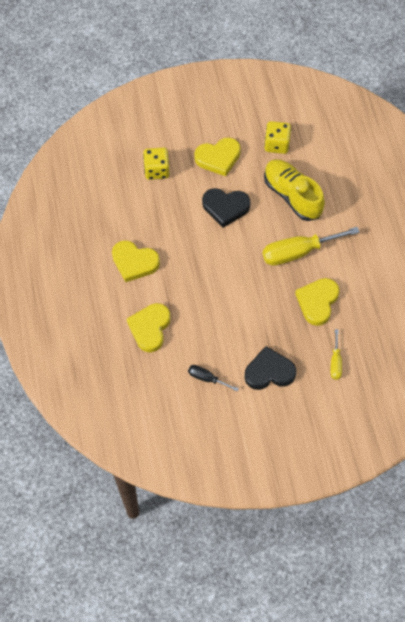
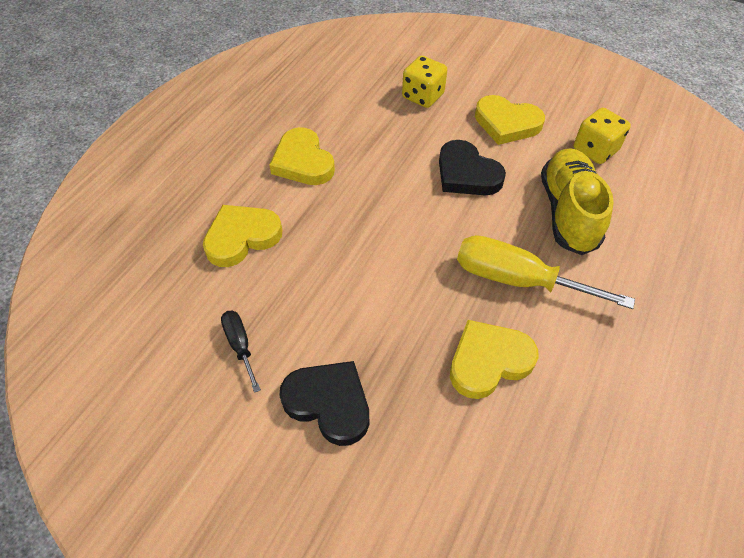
camera: 40 degrees right, 10 degrees down
(335, 362) = (439, 469): yellow screwdriver -> none

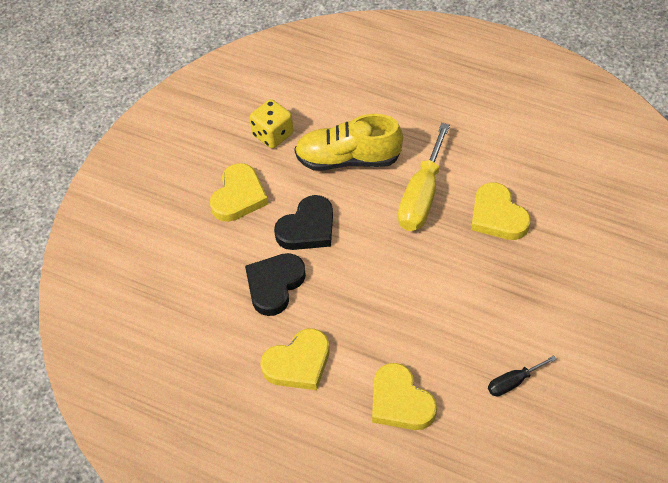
camera: 90 degrees left, 0 degrees up
(329, 403) = (550, 314): black heart -> black heart (274, 285)
(423, 96) = (197, 265): yellow dice -> none

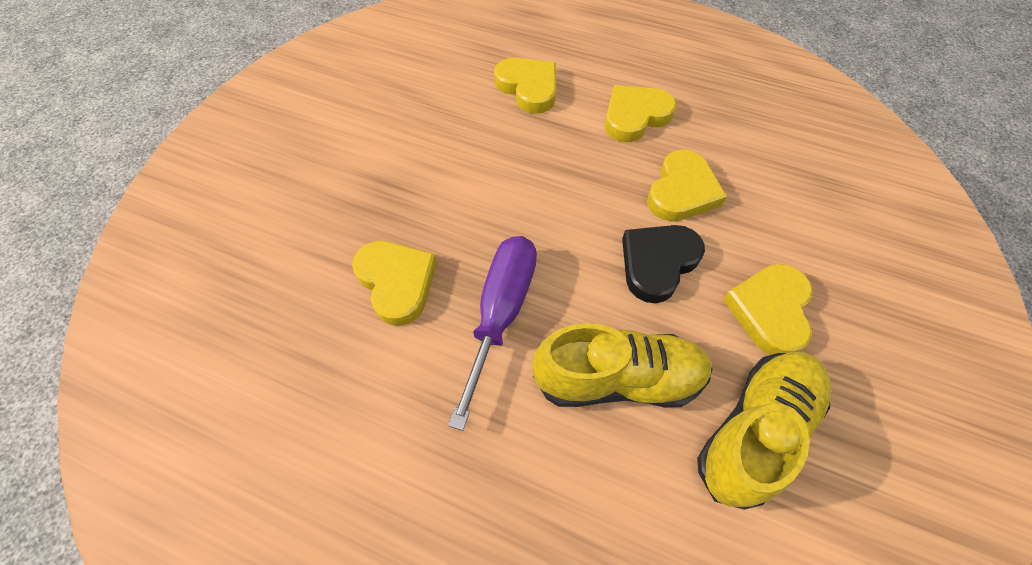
camera: 175 degrees right, 5 degrees up
(273, 134) = (755, 431): yellow dice -> yellow shoe
(274, 285) = (681, 191): black heart -> yellow heart
(421, 196) = (501, 313): yellow screwdriver -> purple screwdriver
(513, 382) = (416, 104): black screwdriver -> none

